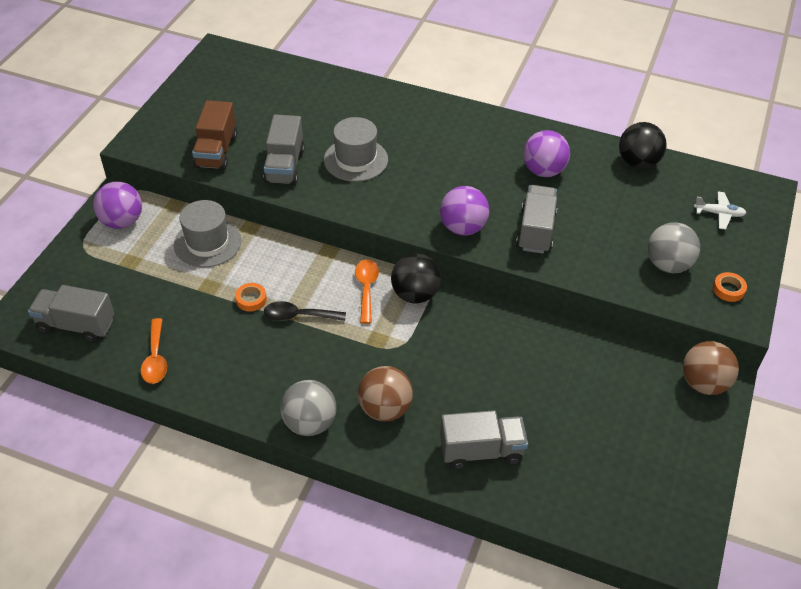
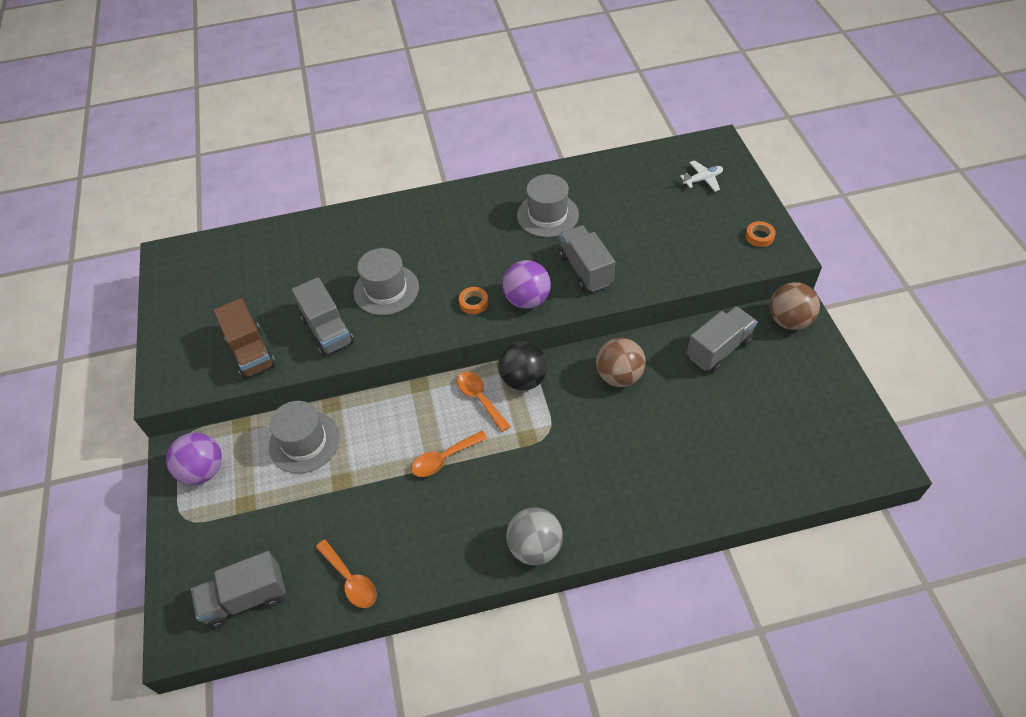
camera: 30 degrees left, 5 degrees up
(251, 299) = (390, 470): orange tape -> orange tape (473, 303)
(299, 316) = (444, 458): black spoon -> orange spoon
(385, 409) = (584, 493): brown ball -> brown ball (619, 376)
(481, 451) = (685, 478): grey truck -> grey truck (718, 349)
(543, 171) = (547, 215): purple ball -> grey hat
(638, 162) = (611, 169): black ball -> none
(668, 265) = (703, 241): grey ball -> none

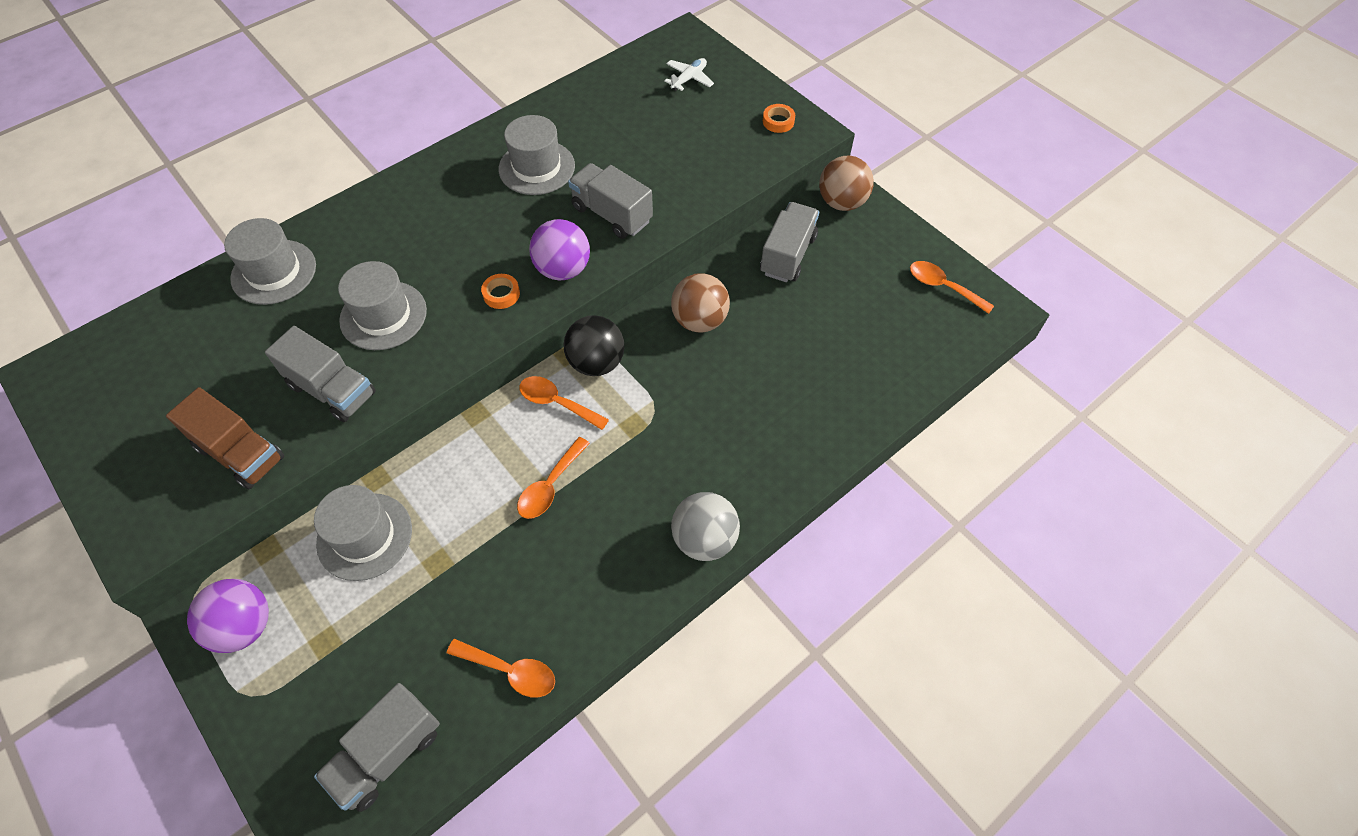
camera: 30 degrees left, 5 degrees up
(331, 234) = (274, 272): none -> grey hat
(842, 423) = (943, 287): none -> orange spoon

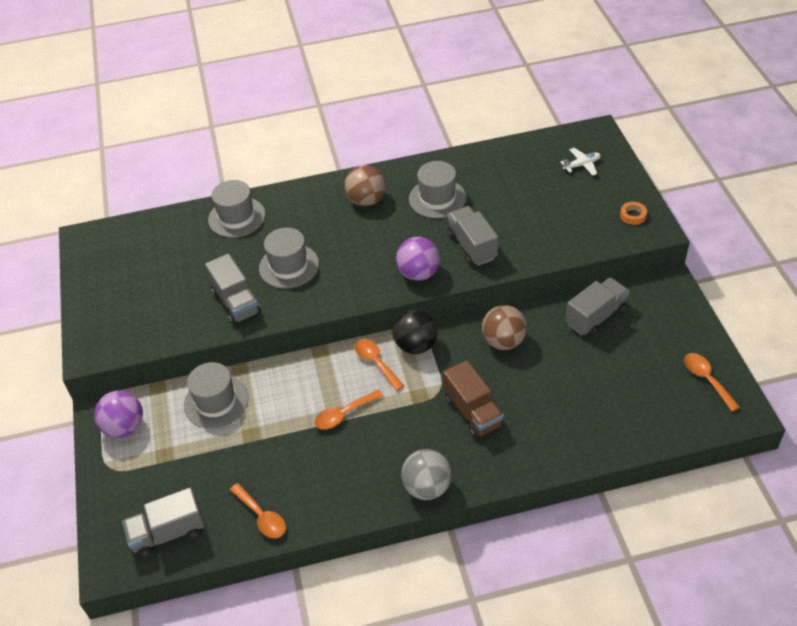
camera: 30 degrees right, 10 degrees down
(240, 453) = (167, 322): brown truck -> brown truck (473, 412)
(501, 294) = (369, 277): orange tape -> none
(841, 202) = (661, 291): brown ball -> brown ball (366, 201)

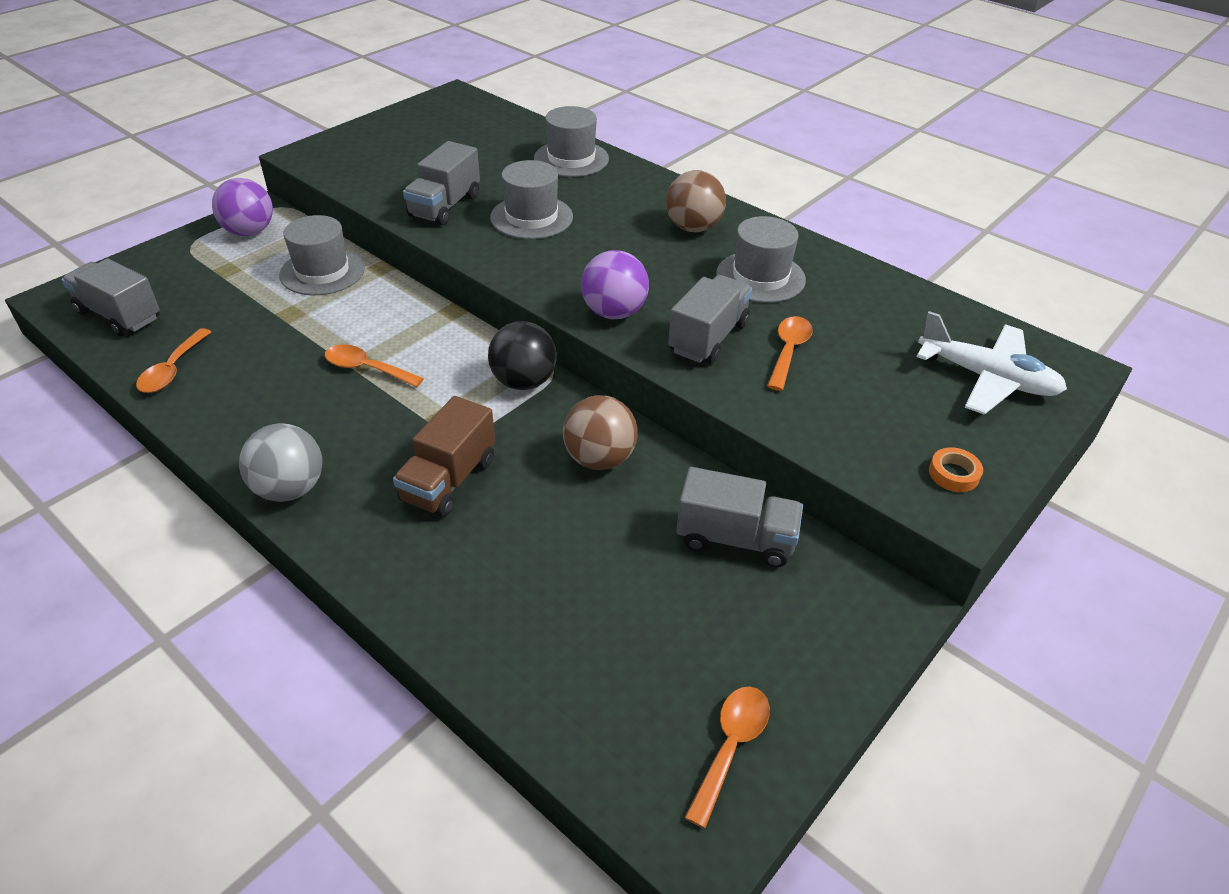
camera: 50 degrees right, 5 degrees down
(376, 363) = (468, 361): orange spoon -> orange spoon (788, 351)
(582, 165) = (987, 378): white plane -> white plane, size x1.89

